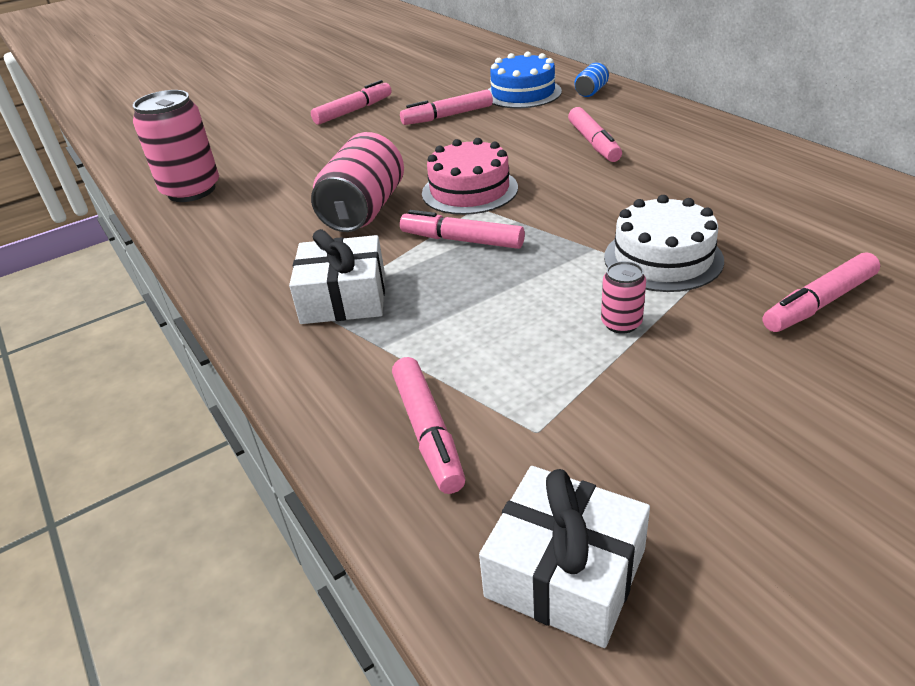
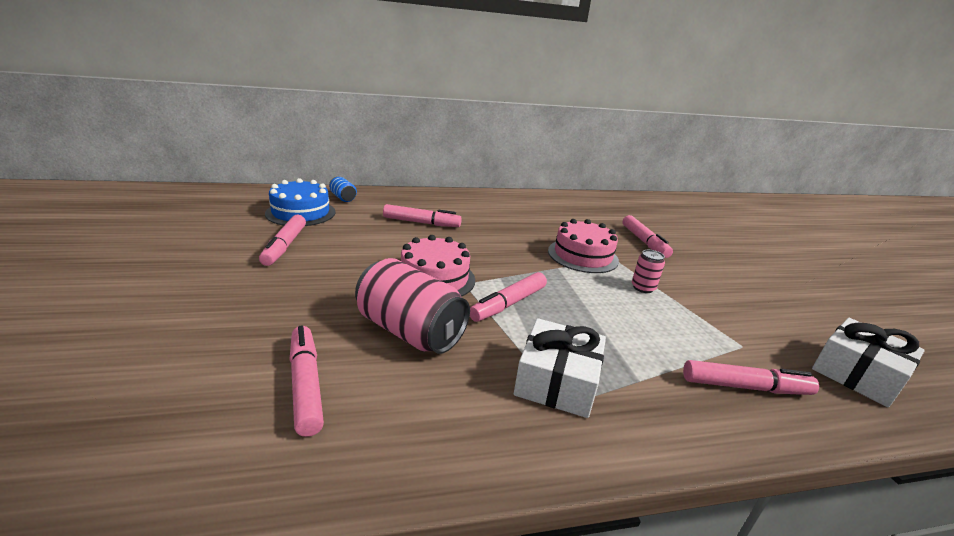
camera: 75 degrees left, 10 degrees down
(191, 190) = (173, 452): pink can -> none
(353, 111) = (173, 279): pink marker -> pink marker (306, 384)
(663, 258) = (582, 255): white cake -> pink cake

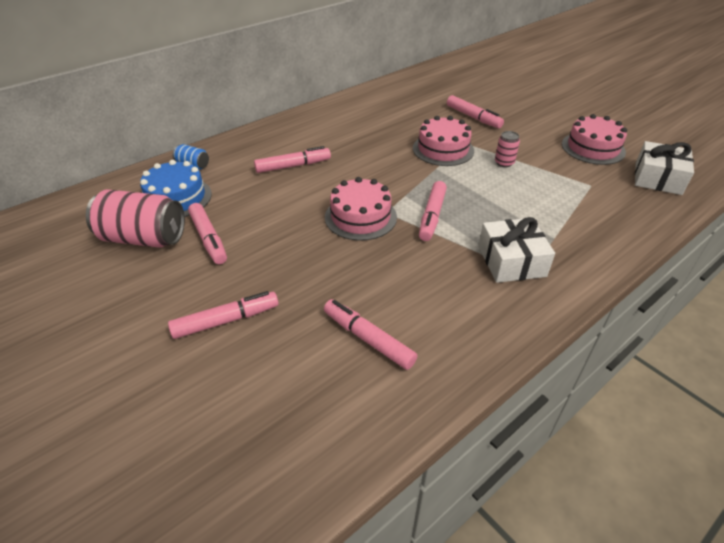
camera: 25 degrees left, 15 degrees up
(410, 331) = (390, 269): pink can -> pink can (143, 238)
(745, 387) = (610, 215): pink marker -> pink marker (226, 320)
(777, 311) = (593, 148): none -> pink cake

